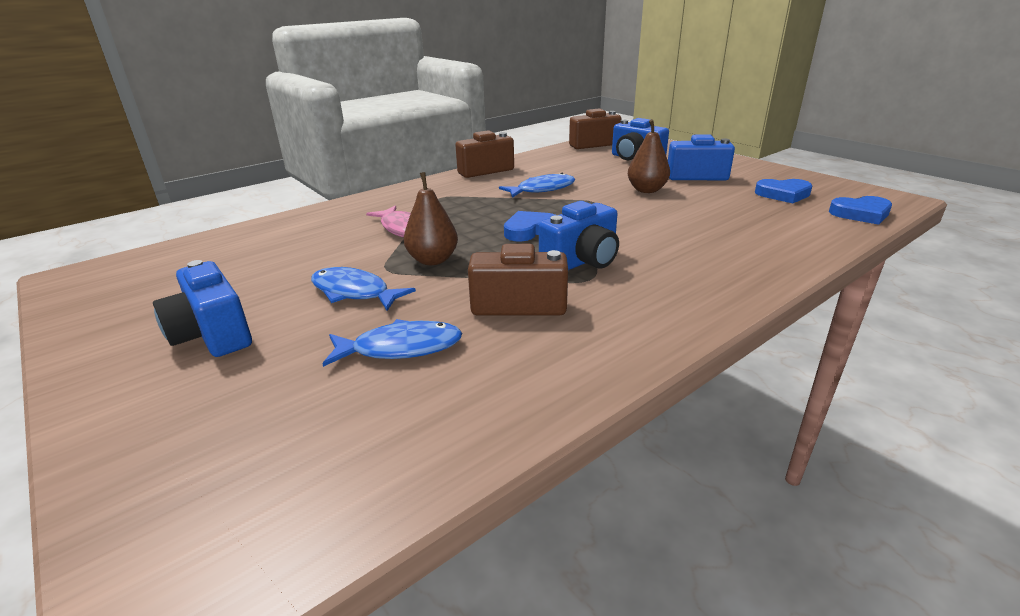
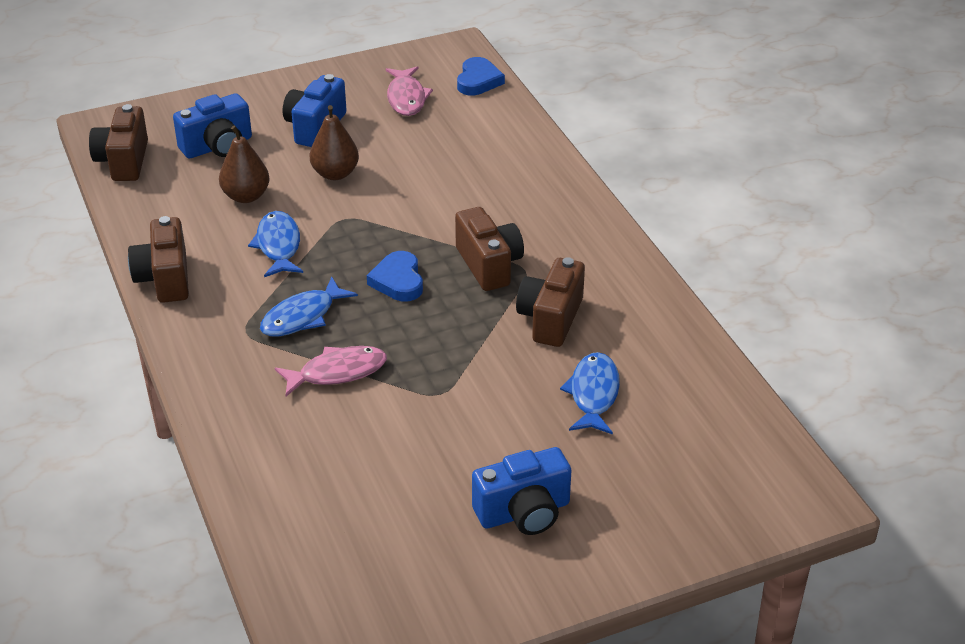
camera: 75 degrees left, 10 degrees up
(354, 292) = (481, 418): blue fish -> blue fish (302, 317)
(433, 260) = (435, 359): brown pear -> brown pear (246, 196)
(582, 261) = (489, 265): blue camera -> brown camera
(783, 194) = (406, 98): blue heart -> pink fish

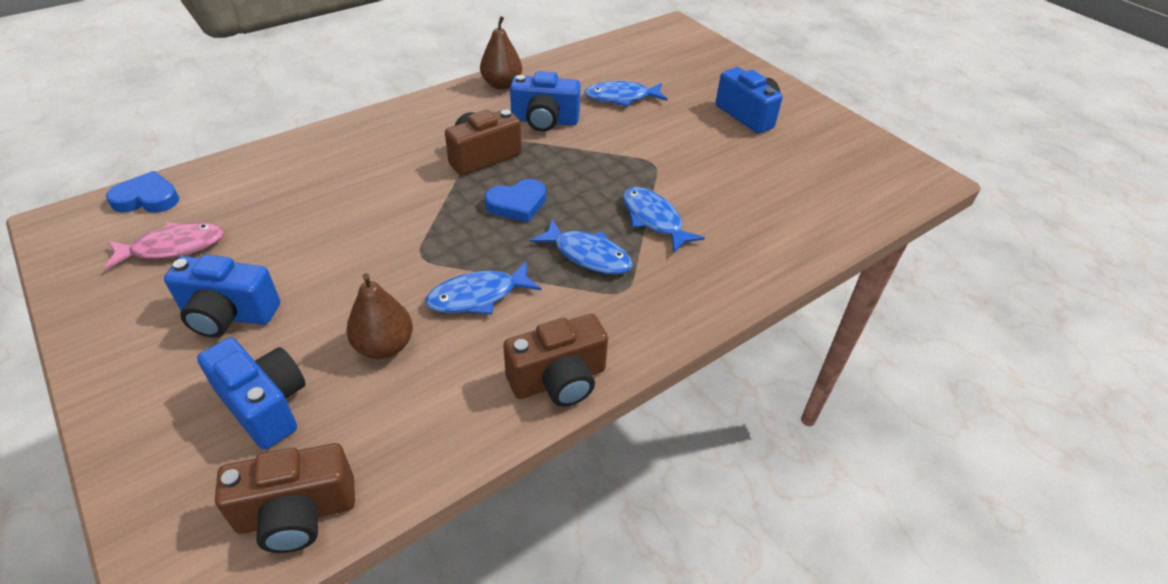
camera: 105 degrees left, 5 degrees up
(335, 174) = (335, 278): brown pear -> brown pear (502, 84)
(337, 372) = (654, 219): pink fish -> blue fish
(550, 319) = (544, 121): brown camera -> blue camera

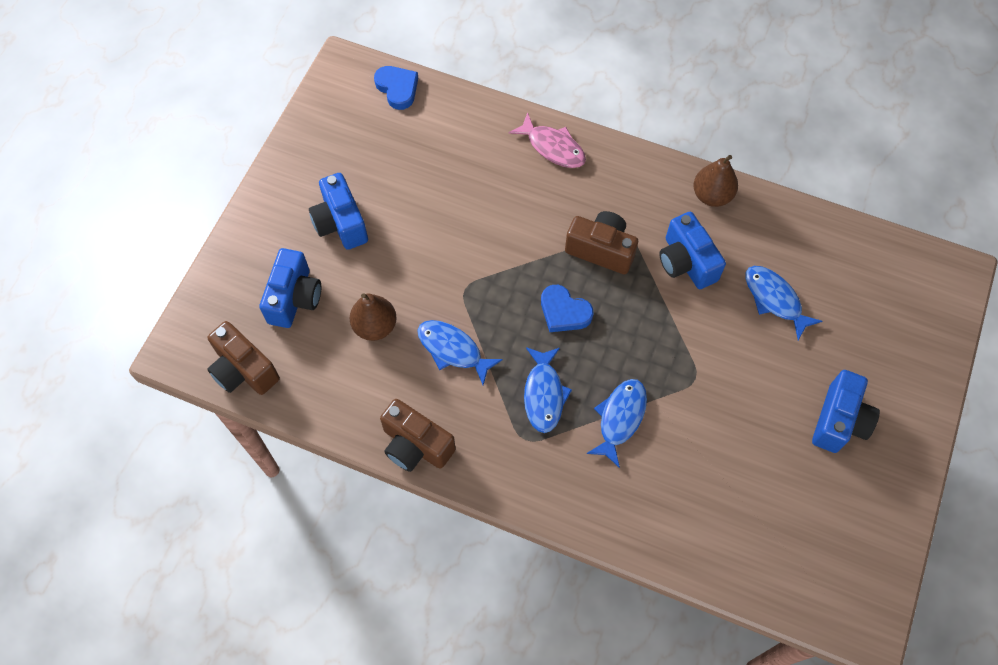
camera: 60 degrees right, 20 degrees up
(173, 247) = (369, 144): pink fish -> pink fish (553, 147)

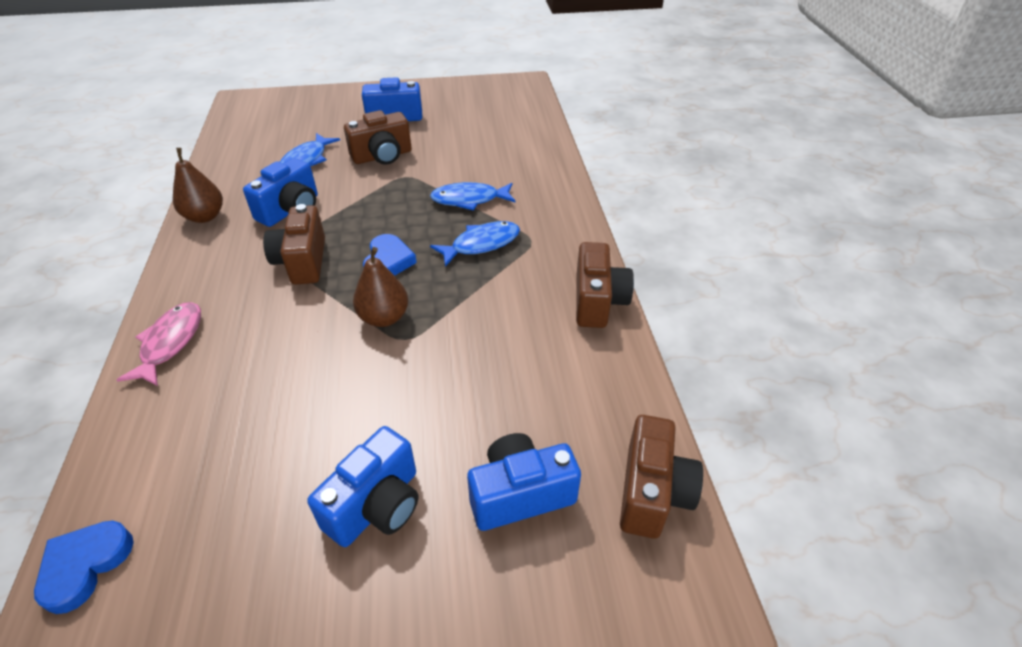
camera: 120 degrees left, 20 degrees down
(375, 326) = (500, 392): brown pear -> brown pear (384, 317)
(453, 350) = (482, 318): blue fish -> none
(748, 372) = (382, 156): none -> brown camera

